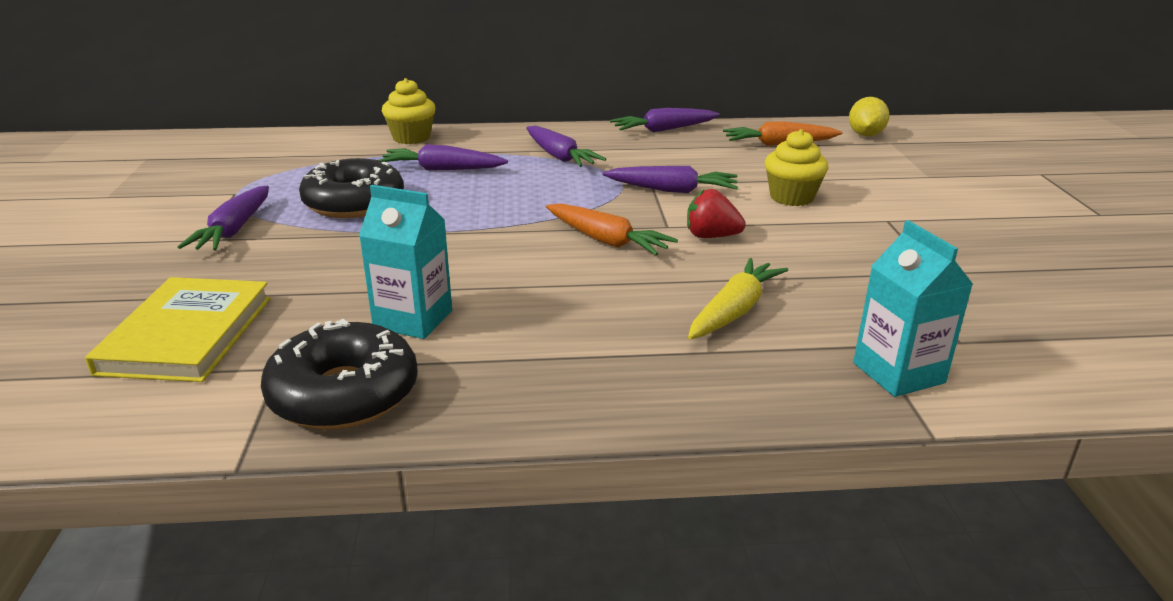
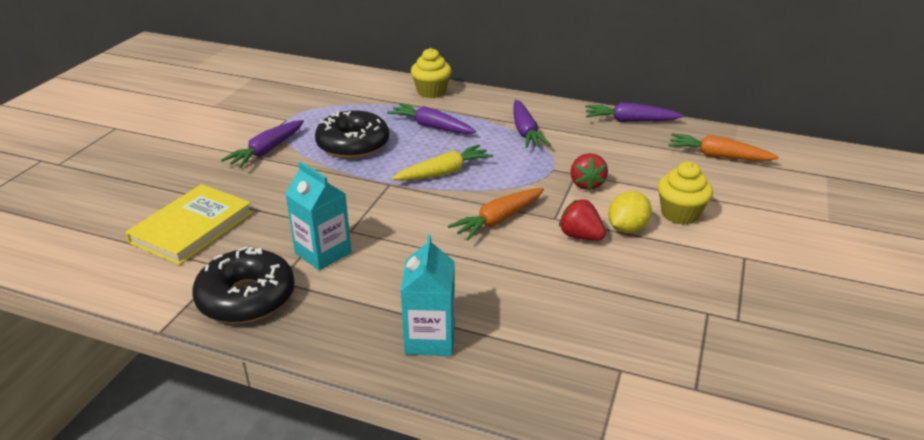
camera: 25 degrees right, 5 degrees up
(606, 240) = (498, 220): orange carrot -> orange carrot turned 75 degrees clockwise
(672, 190) = (586, 184): purple carrot -> red strawberry
(734, 311) = (541, 308): yellow carrot -> yellow carrot (443, 172)
(865, 135) = (809, 162): yellow lemon -> yellow lemon (627, 228)
(898, 373) = (619, 399): turquoise carton -> turquoise carton (430, 339)

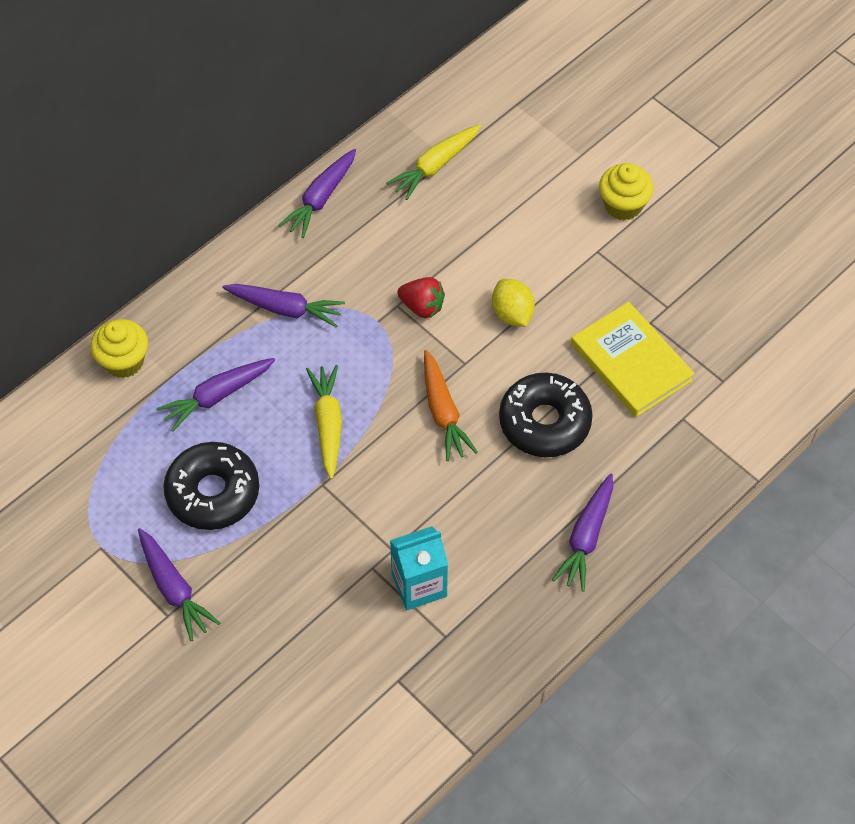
camera: 65 degrees left, 25 degrees up
(192, 227) = (307, 699): yellow book -> yellow book (631, 362)
(246, 297) = (458, 669): black donut -> black donut (544, 422)
(430, 339) = (586, 537): turquoise carton -> purple carrot
(580, 236) = (504, 357): red strawberry -> none
(680, 214) = (513, 259): yellow cupcake -> yellow cupcake (623, 205)
(718, 156) = (435, 166): orange carrot -> yellow carrot

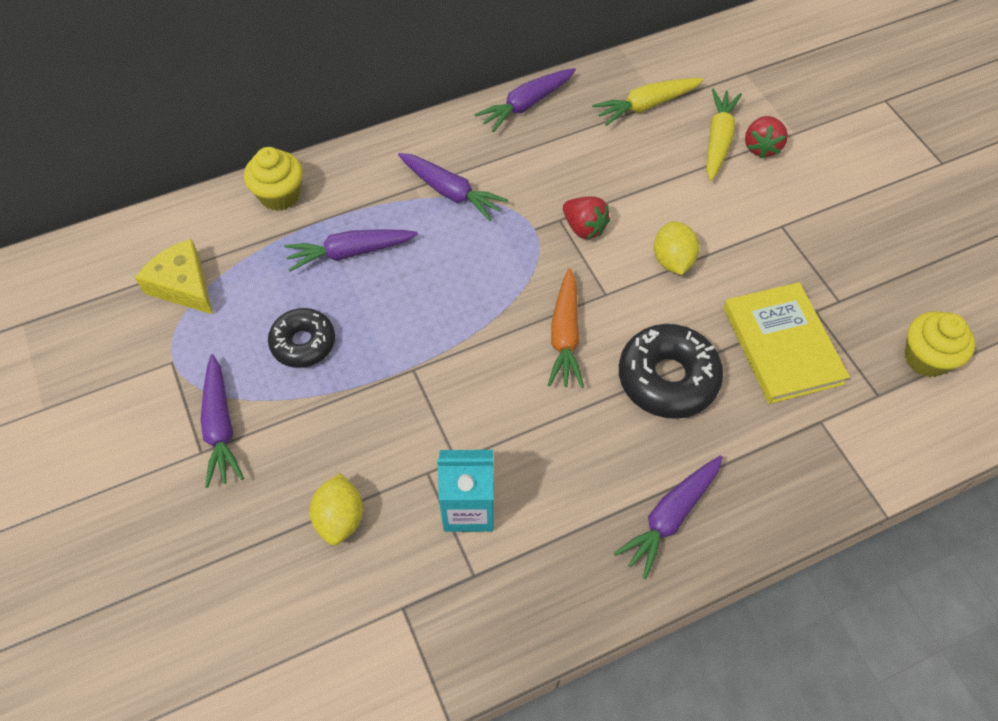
camera: 20 degrees right, 0 degrees up
(74, 475) = (183, 285): none -> yellow cheese
(213, 492) = (303, 343): black donut -> black donut, size x0.66
(315, 629) = (340, 518): none -> yellow lemon
(328, 424) = (444, 312): yellow carrot -> yellow carrot (718, 140)
(555, 178) = (761, 147): none -> red strawberry
(623, 205) = (823, 190): yellow cupcake -> yellow cupcake (926, 358)

